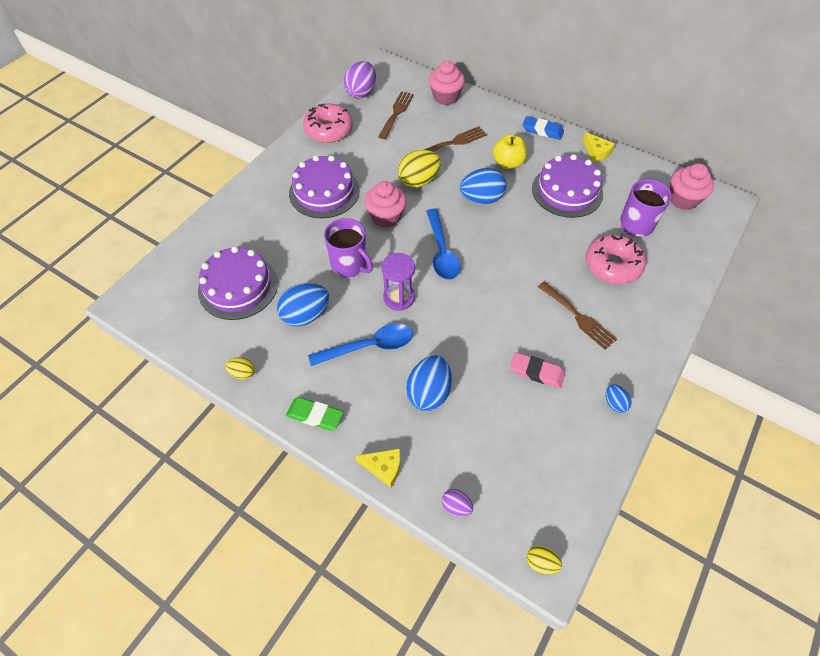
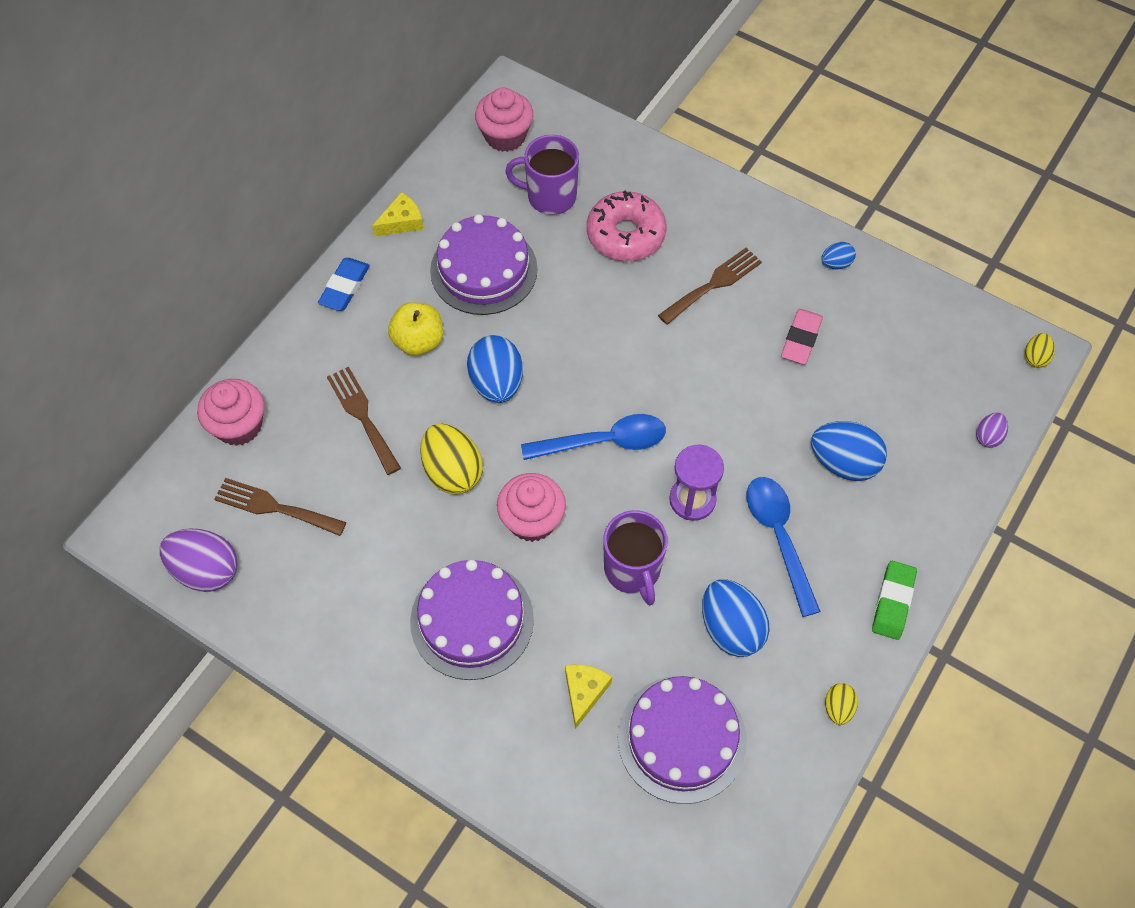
camera: 90 degrees left, 5 degrees up
(329, 130) = (310, 623): pink donut -> none
(350, 265) = (633, 570): purple mug -> purple mug turned 120 degrees clockwise
(383, 467) = (953, 515): yellow cheese -> yellow cheese (584, 692)

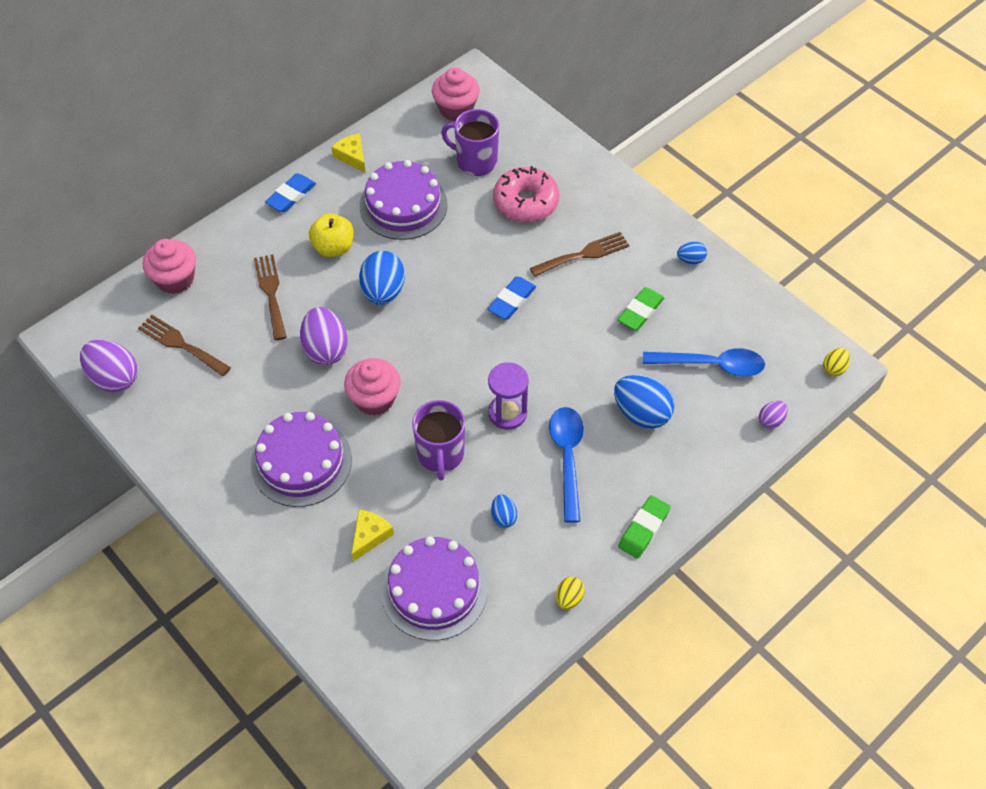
camera: 15 degrees right, 5 degrees down
(402, 222) = (352, 156): yellow cheese -> yellow cheese turned 105 degrees counterclockwise
(452, 471) = (326, 349): yellow egg -> purple egg
(604, 442) = (452, 354): blue spoon -> blue spoon (711, 365)
(650, 360) = (511, 300): none -> blue eraser
(731, 628) = (503, 517): blue egg -> blue egg, size x0.51
(801, 339) = (640, 311): pink eraser -> green eraser

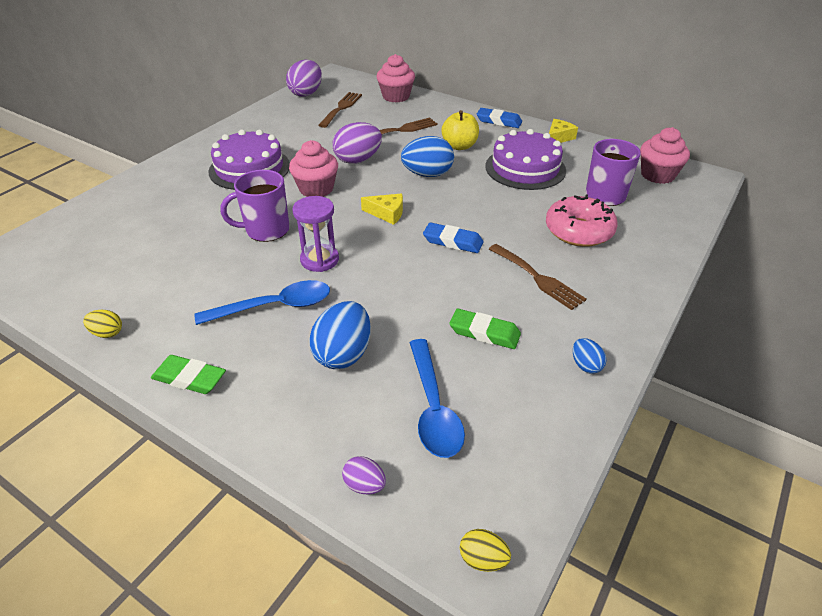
camera: 75 degrees right, 15 degrees down
(369, 536) = (182, 209): yellow cheese -> yellow cheese (387, 213)
(434, 589) = (127, 249): purple cake -> none
(503, 517) = (202, 276): blue egg -> none

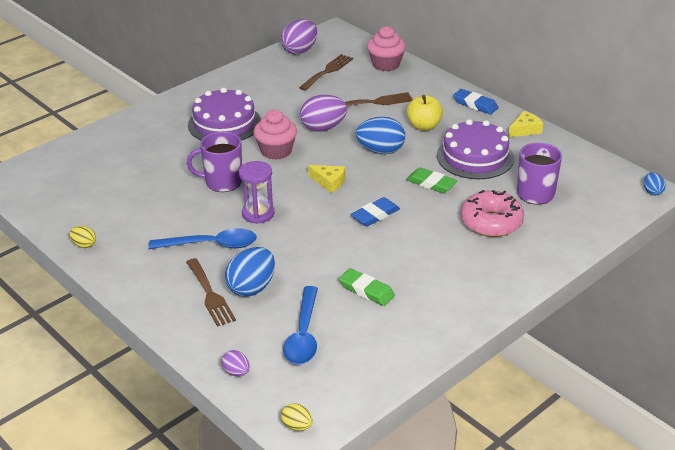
camera: 15 degrees right, 5 degrees down
(189, 378) = (136, 285): green eraser -> green eraser (431, 183)
(453, 241) = (375, 215): blue eraser -> blue eraser turned 75 degrees counterclockwise
(538, 278) = (432, 256): brown fork -> brown fork (210, 295)
(585, 365) = (434, 327): blue egg -> blue egg (652, 192)
(657, 175) = (599, 181): pink cupcake -> none

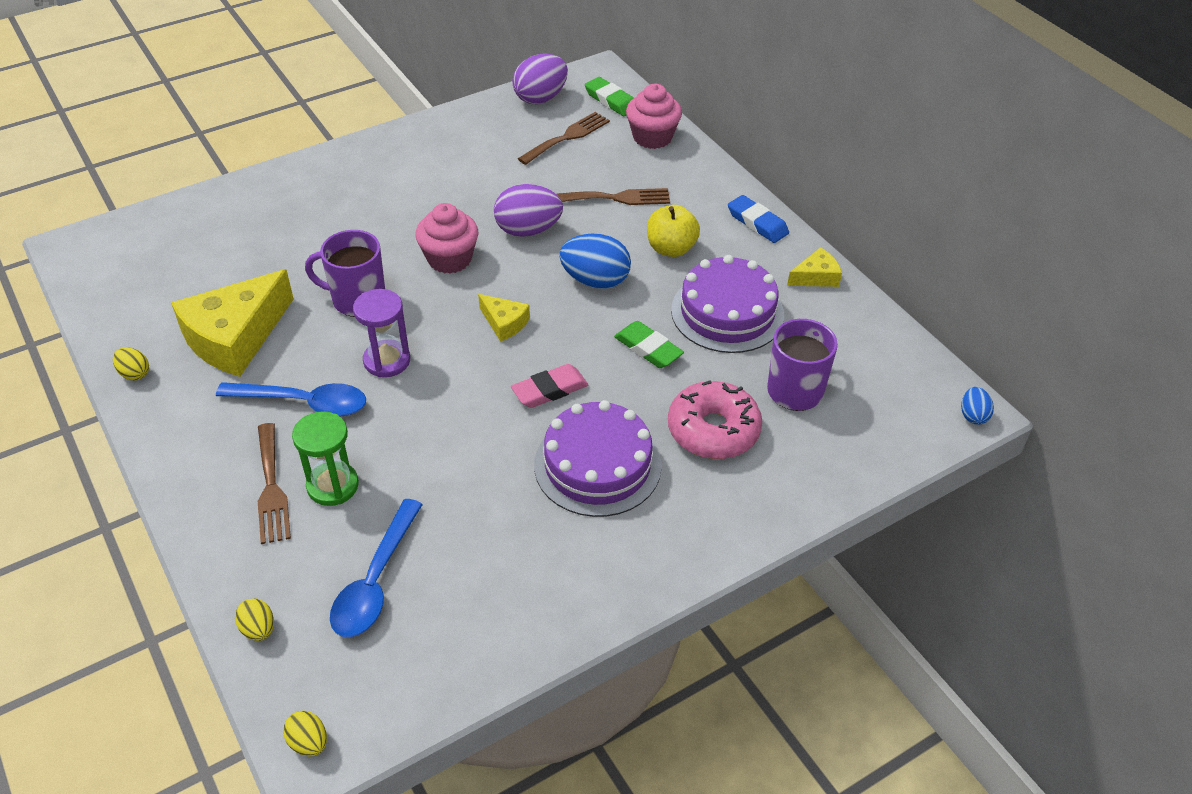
camera: 10 degrees right, 10 degrees up
(146, 214) = (235, 337): none -> yellow cheese
(224, 123) = (395, 203): purple cake -> purple cake (597, 465)
(236, 372) = (258, 629): purple egg -> yellow egg
(251, 288) = (333, 486): blue egg -> green hourglass
(366, 290) = (492, 519): green eraser -> green eraser (611, 100)
(375, 215) = (549, 390): blue eraser -> pink eraser

